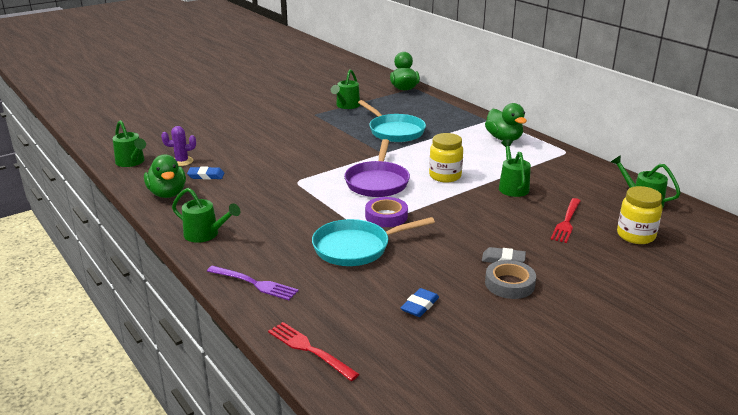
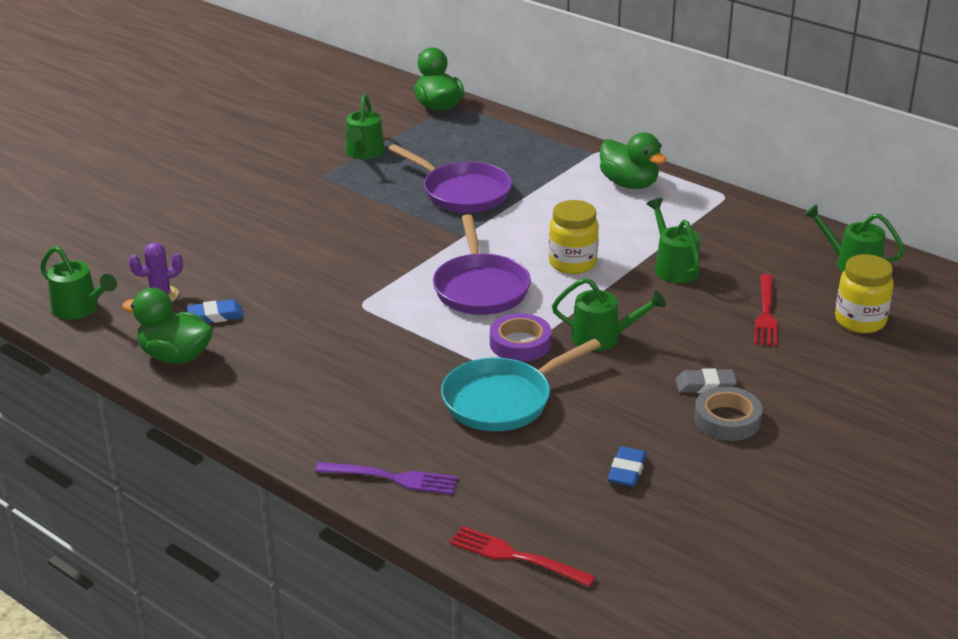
camera: 15 degrees left, 5 degrees up
(167, 194) = (175, 356): green duck -> green duck turned 150 degrees clockwise
(206, 234) = (277, 415): green watering can -> green watering can (603, 338)
(394, 131) = (462, 192): turquoise pan -> purple pan

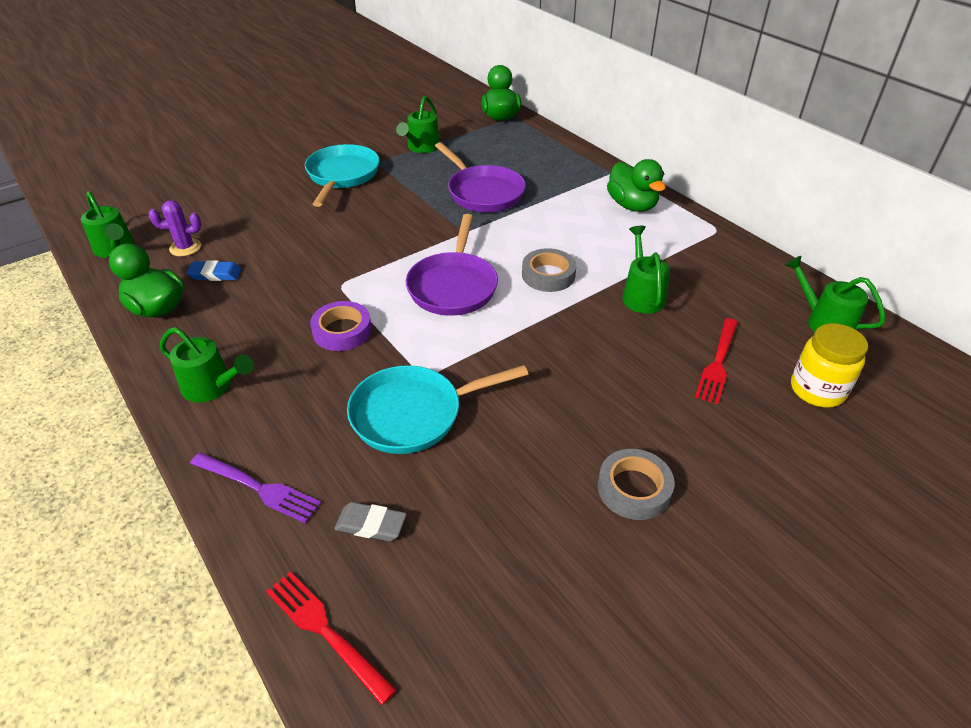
camera: 15 degrees right, 10 degrees up
(290, 196) = (342, 175): none -> turquoise pan
(520, 343) = (461, 352): purple tape -> purple tape (342, 331)
(572, 263) = (548, 275): yellow jar -> grey tape
(603, 338) = (543, 360): green watering can -> green watering can (213, 387)
(627, 471) = (499, 535): blue eraser -> none
(705, 385) = (625, 438): grey eraser -> grey eraser (371, 524)

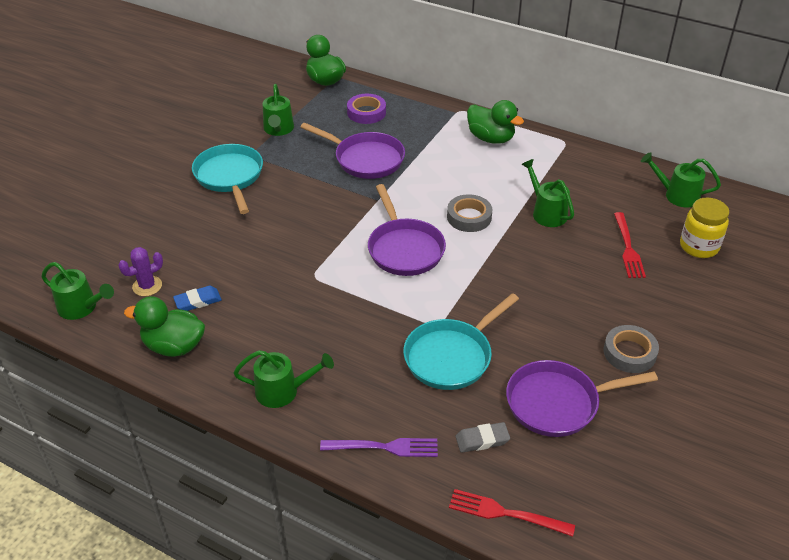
camera: 25 degrees left, 0 degrees up
(342, 331) = (347, 313): purple tape -> purple tape (366, 112)
(496, 516) = (557, 403): none -> purple pan

